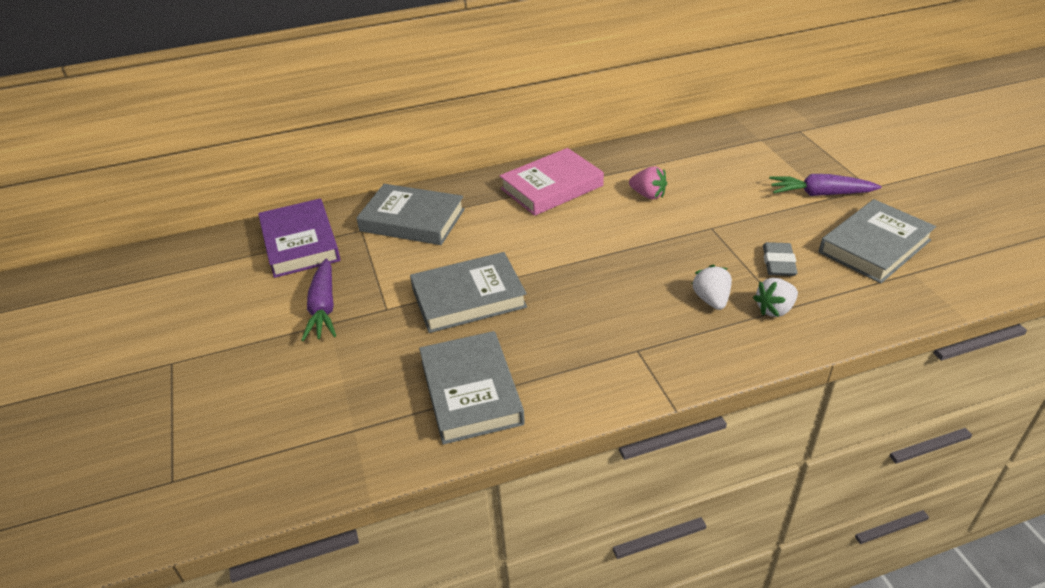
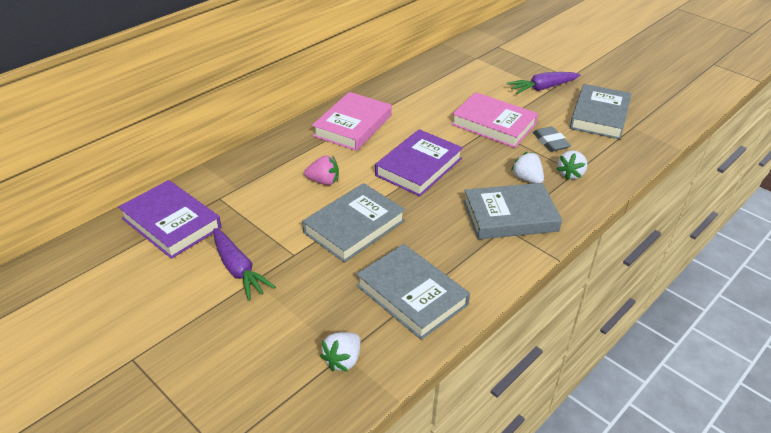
camera: 30 degrees left, 0 degrees up
(348, 435) = (343, 360): none -> white strawberry
(412, 220) = (258, 179): grey book -> grey book (510, 216)
(590, 251) = (419, 167): none -> purple book
(648, 195) = (429, 115): pink strawberry -> pink strawberry (323, 181)
(719, 224) = (493, 124): none -> pink book

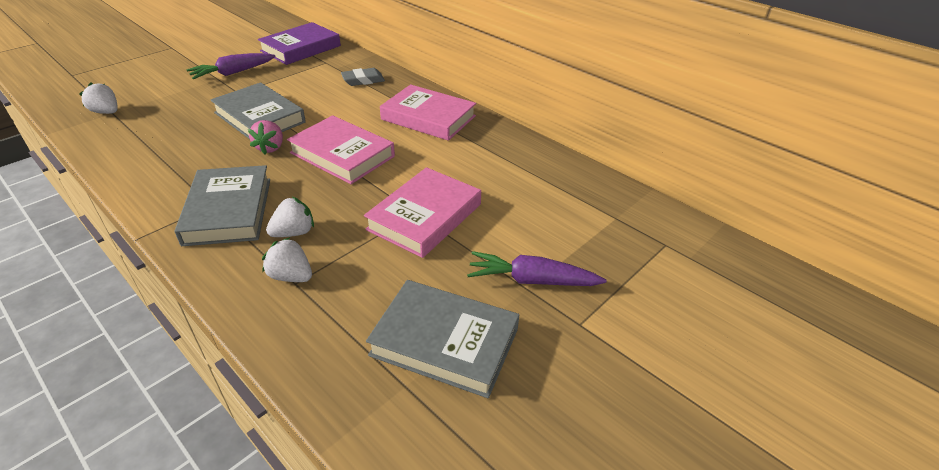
camera: 90 degrees right, 0 degrees up
(323, 181) = (333, 103): pink strawberry -> pink strawberry (270, 148)
(411, 295) = (151, 143): grey book -> none
(419, 167) = (342, 155): purple book -> pink book
(542, 88) = (531, 280): purple carrot -> purple carrot turned 60 degrees counterclockwise
(550, 142) = (373, 267): grey eraser -> grey eraser (363, 80)

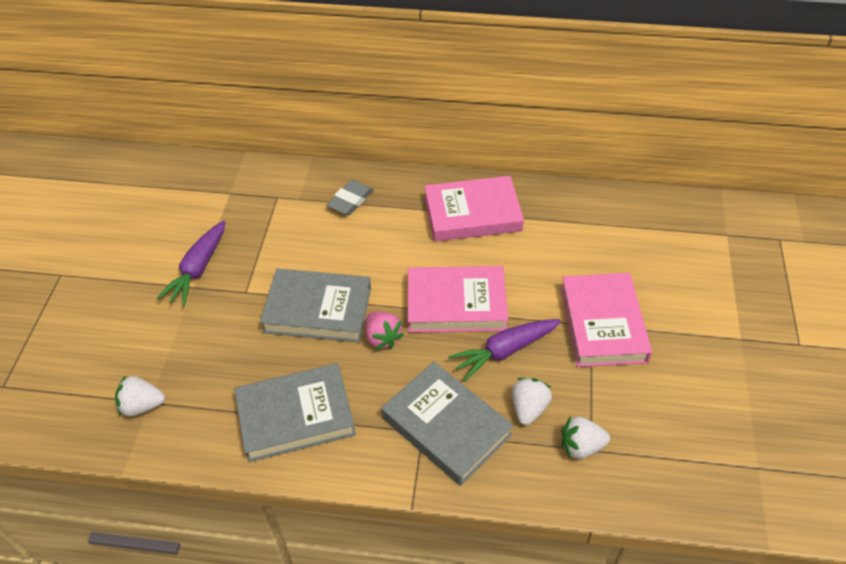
camera: 35 degrees left, 10 degrees up
(301, 48) = (220, 191): purple book -> none
(444, 342) = (742, 419): grey book -> grey book (295, 416)
(531, 280) = (736, 330): purple carrot -> purple carrot (504, 351)

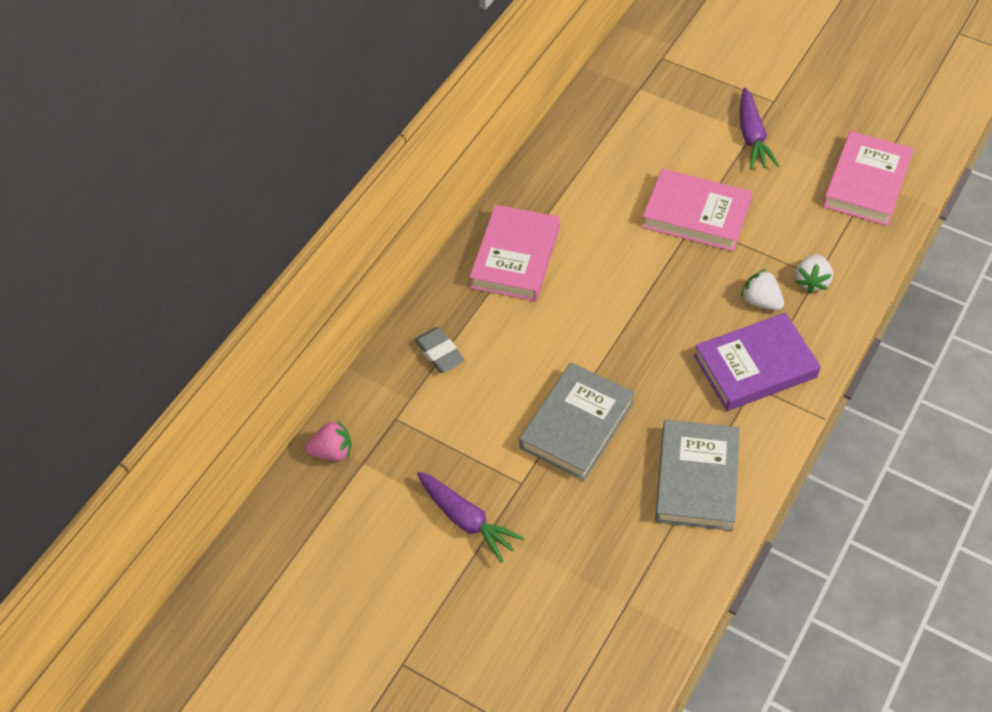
camera: 65 degrees left, 5 degrees up
(142, 406) = (629, 610): white strawberry -> none
(382, 338) = (636, 382): pink strawberry -> pink strawberry (332, 451)
(446, 426) = (755, 366): grey book -> purple book
(456, 304) = (623, 311): pink book -> pink book (866, 183)
(504, 351) = (694, 295): purple carrot -> purple carrot (752, 137)

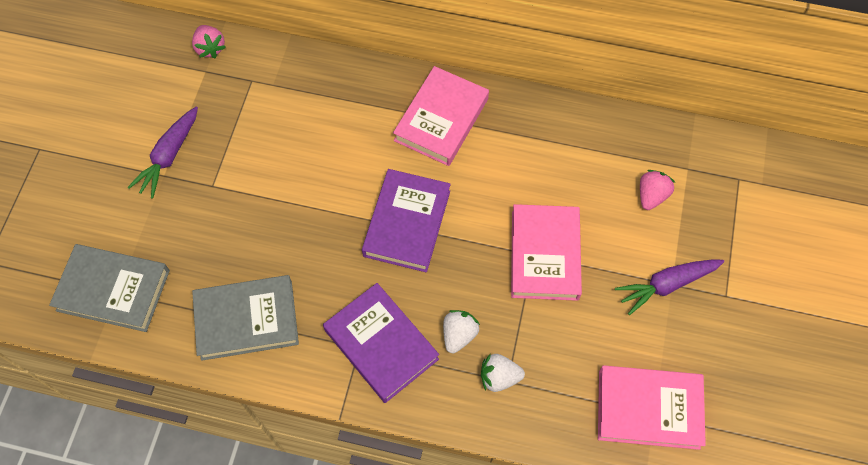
camera: 70 degrees right, 10 degrees up
(439, 353) = (323, 92): grey eraser -> none
(515, 257) = (441, 119): pink book -> pink book turned 60 degrees counterclockwise
(577, 425) = (278, 212): grey book -> grey book (113, 290)
(627, 314) = (407, 223): none -> purple book
(659, 121) = (651, 196): none -> pink strawberry

